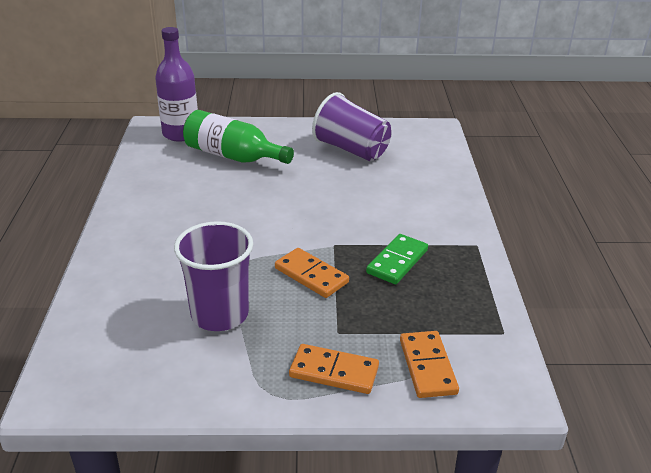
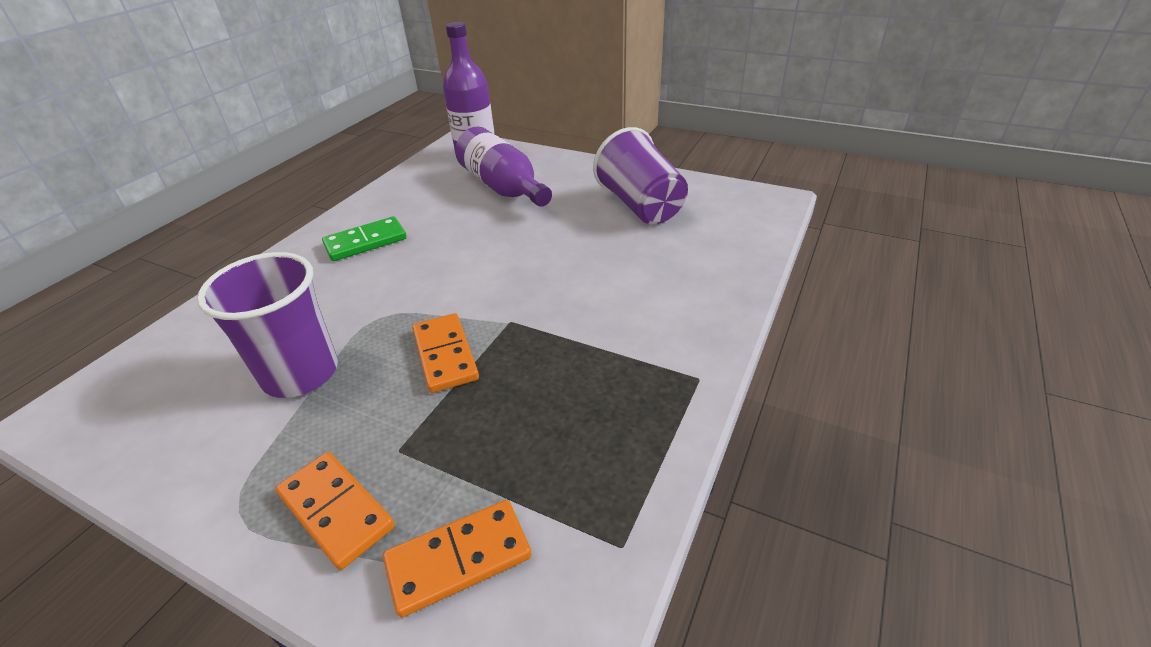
camera: 30 degrees right, 5 degrees up
(233, 156) = (503, 187): green bottle -> purple bottle
(397, 261) = (566, 369): green domino -> green domino (366, 242)
(427, 366) = (458, 559): orange domino -> orange domino turned 45 degrees clockwise

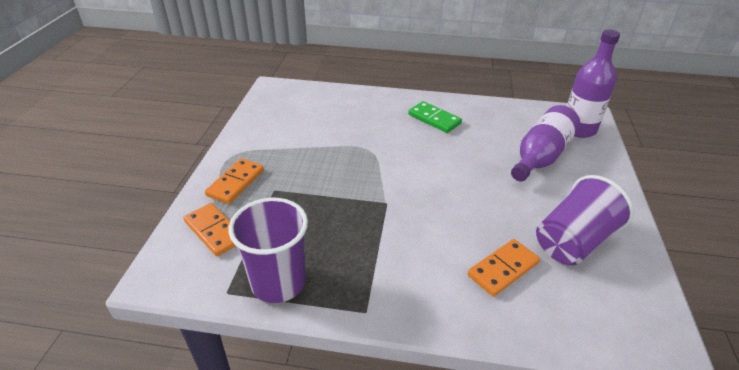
camera: 70 degrees right, 0 degrees up
(301, 373) = (315, 139): purple cup -> purple cup (278, 282)
(445, 355) = (346, 184): orange domino -> orange domino (503, 269)

